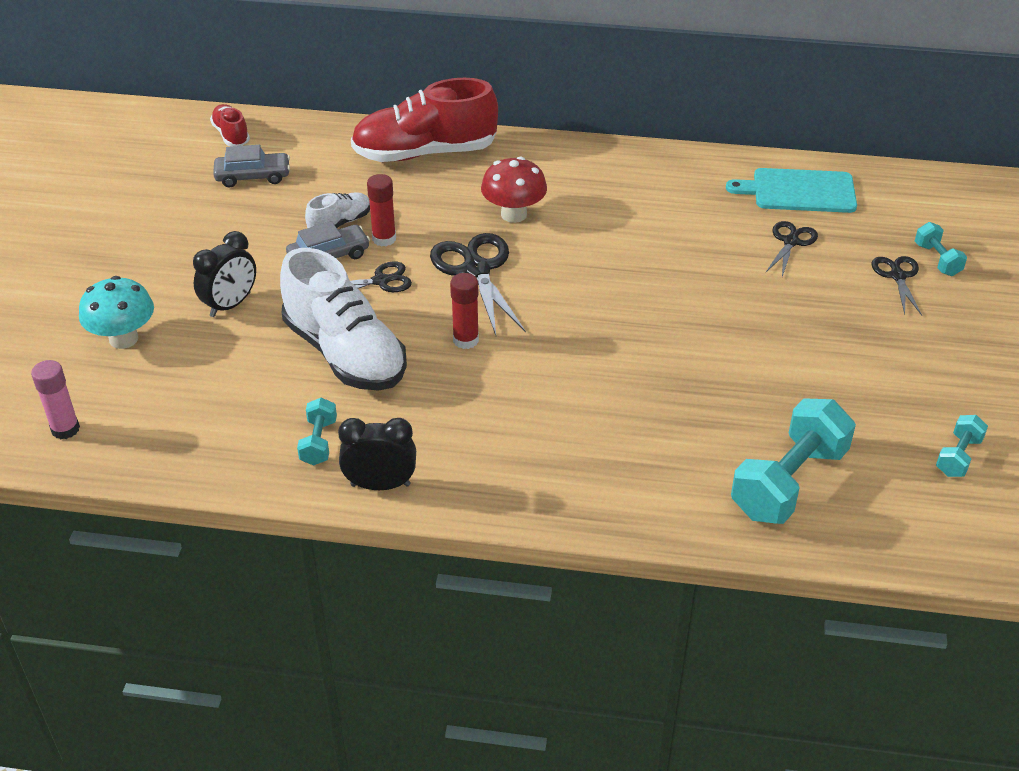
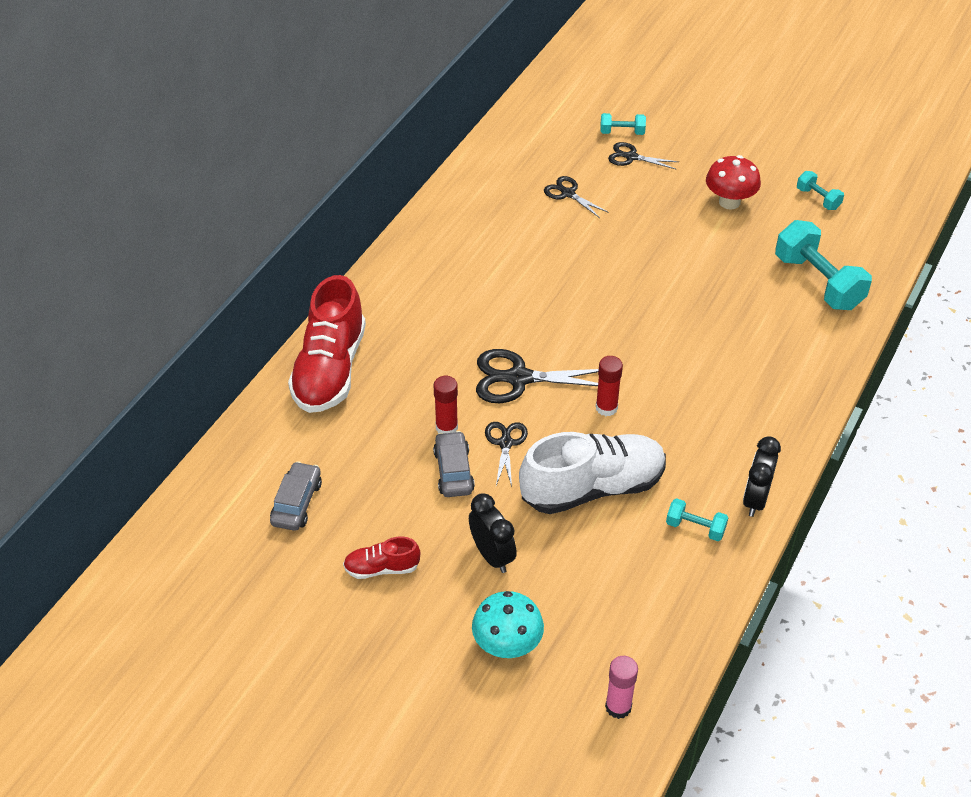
camera: 70 degrees left, 5 degrees up
(231, 135) = (211, 507): red shoe -> red shoe (382, 568)
(340, 223) = (407, 453): white shoe -> none
(514, 214) = (454, 335): red mushroom -> red mushroom (729, 202)
(799, 191) = (508, 168): turquoise cutting board -> none

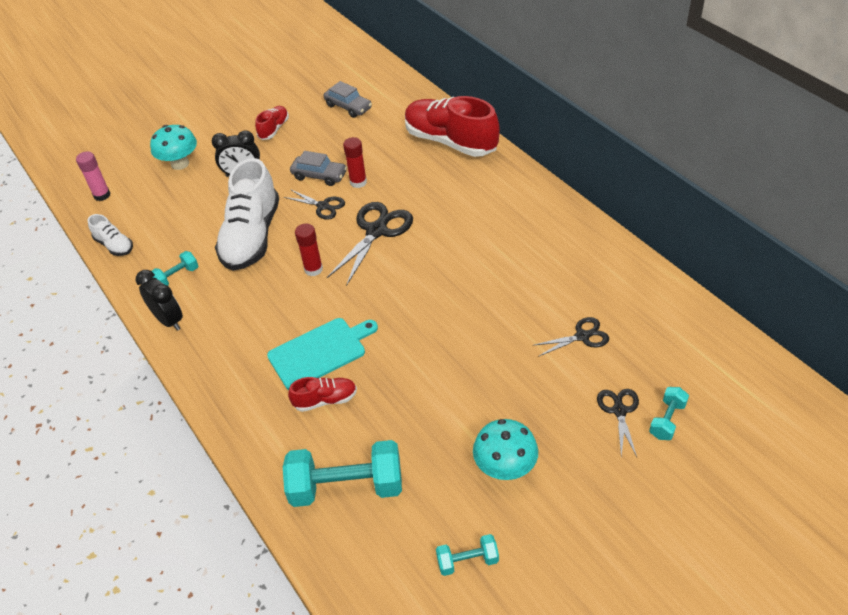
camera: 120 degrees right, 0 degrees up
(631, 157) = (619, 411): black scissors -> black scissors turned 45 degrees counterclockwise
(692, 627) = (114, 245): none -> white shoe
(705, 355) = (320, 352): none -> turquoise cutting board
(729, 202) = (505, 467): red mushroom -> turquoise mushroom
(752, 329) = (325, 400): none -> red shoe

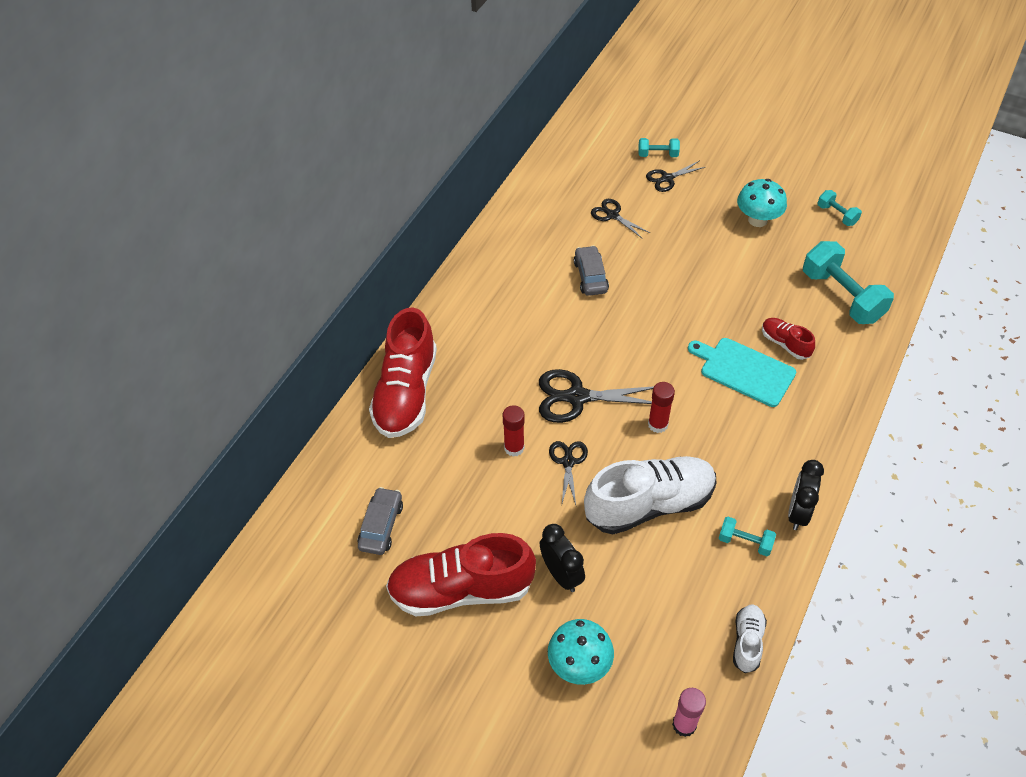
camera: 120 degrees left, 5 degrees up
(274, 129) = (461, 589): red shoe -> red shoe, size x2.10
(319, 176) = (522, 491): grey car -> grey car (590, 276)

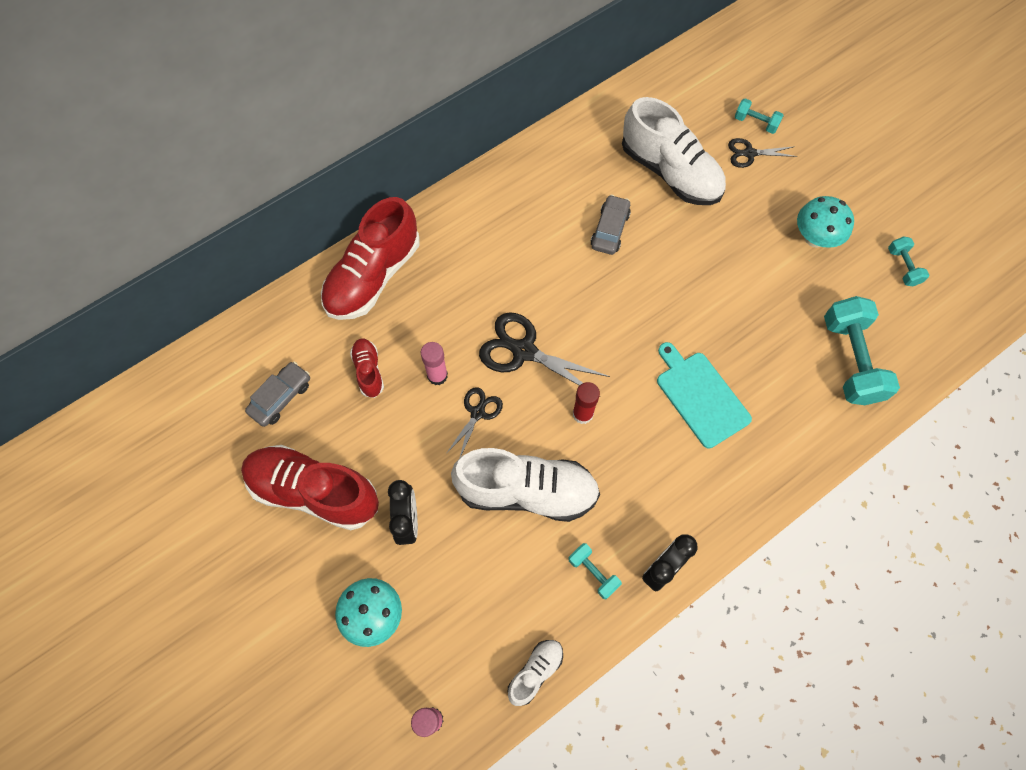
camera: 25 degrees right, 15 degrees up
(514, 448) = (437, 375): red glue stick -> pink glue stick
(612, 215) = (670, 172): black scissors -> white shoe
(785, 344) = (759, 386): red shoe -> red shoe (368, 371)

